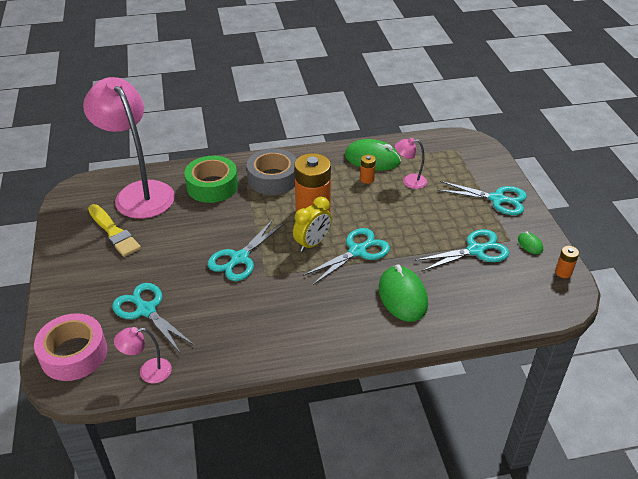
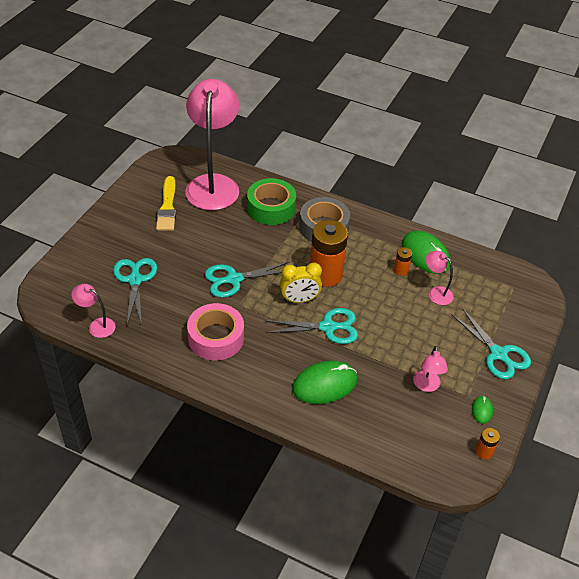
camera: 35 degrees right, 5 degrees up
(74, 354) = (65, 283): pink tape -> pink tape (216, 338)
(402, 296) = (325, 384): green mouse -> green mouse turned 45 degrees clockwise
(475, 250) = (426, 386): turquoise scissors -> pink lamp

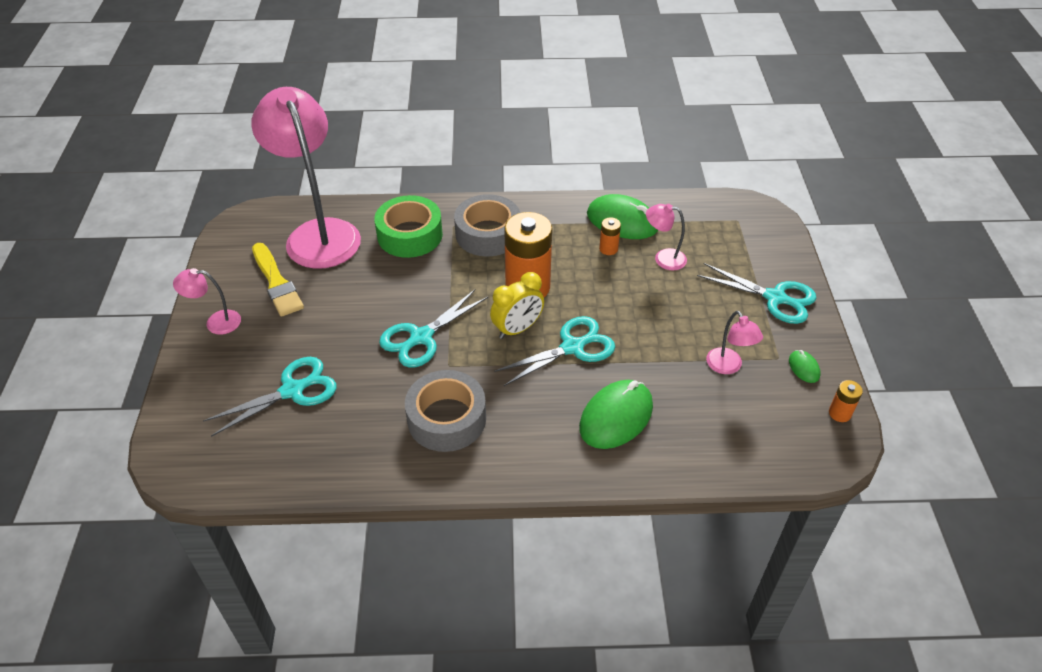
camera: 25 degrees left, 0 degrees up
(97, 325) = (277, 472): pink lamp -> pink lamp (216, 322)
(135, 280) = (292, 391): turquoise scissors -> turquoise scissors turned 90 degrees clockwise
(216, 338) = (446, 419): pink tape -> grey tape

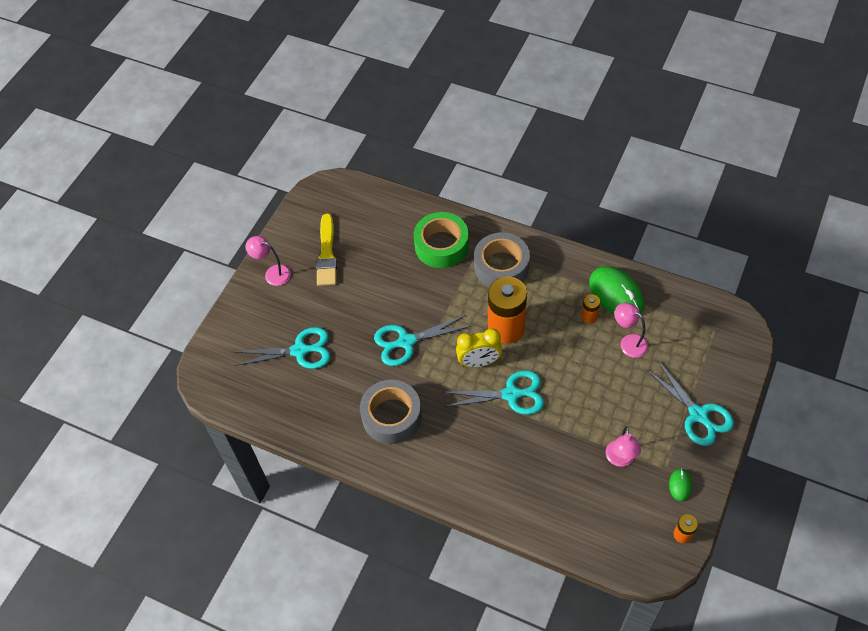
camera: 30 degrees right, 10 degrees up
(318, 233) = (375, 219): pink lamp -> none
(616, 417) = (510, 465): green mouse -> none

